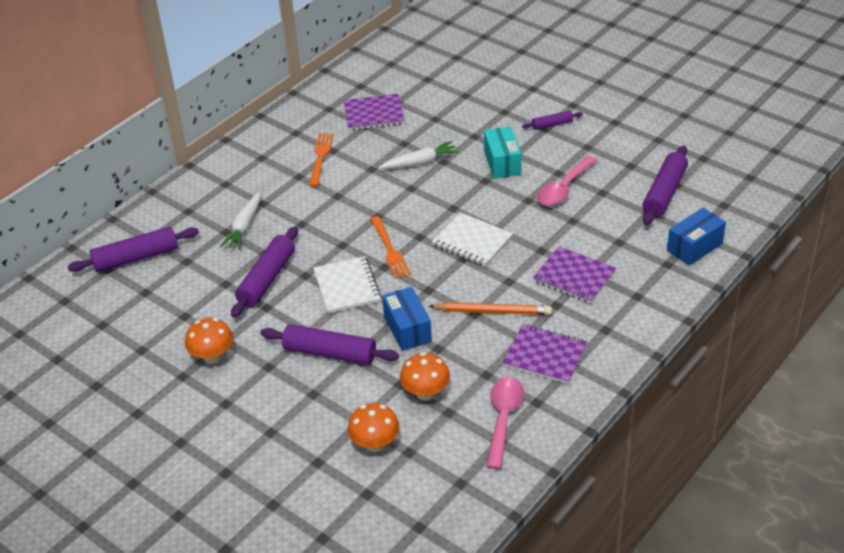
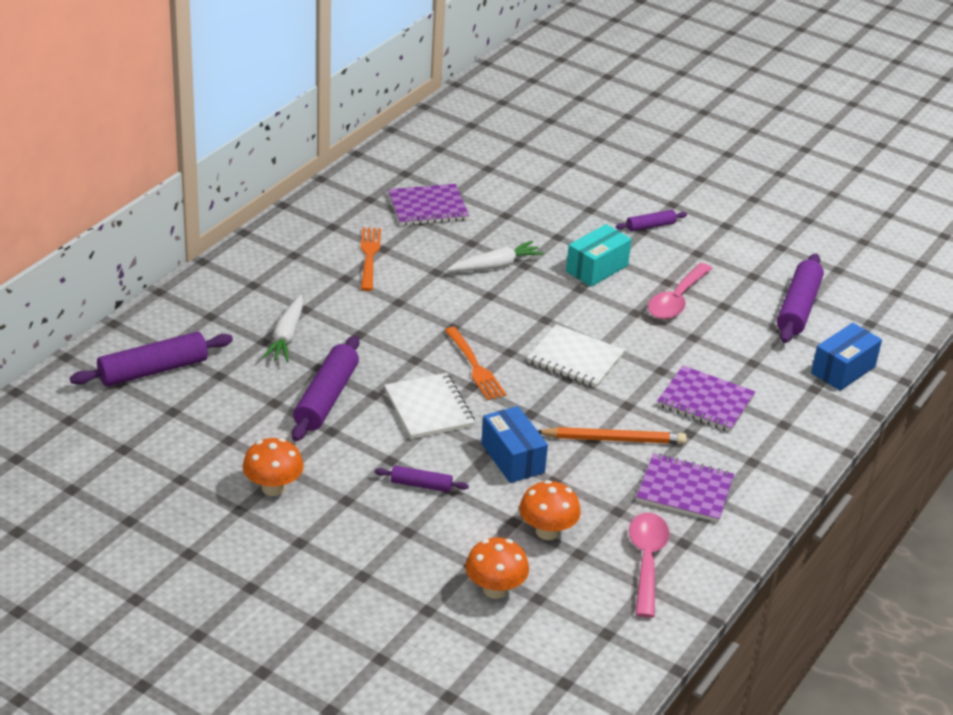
camera: 10 degrees left, 5 degrees down
(330, 353) = (421, 485): purple rolling pin -> purple rolling pin, size x0.53
(502, 162) = (597, 268): turquoise box -> turquoise box turned 60 degrees clockwise

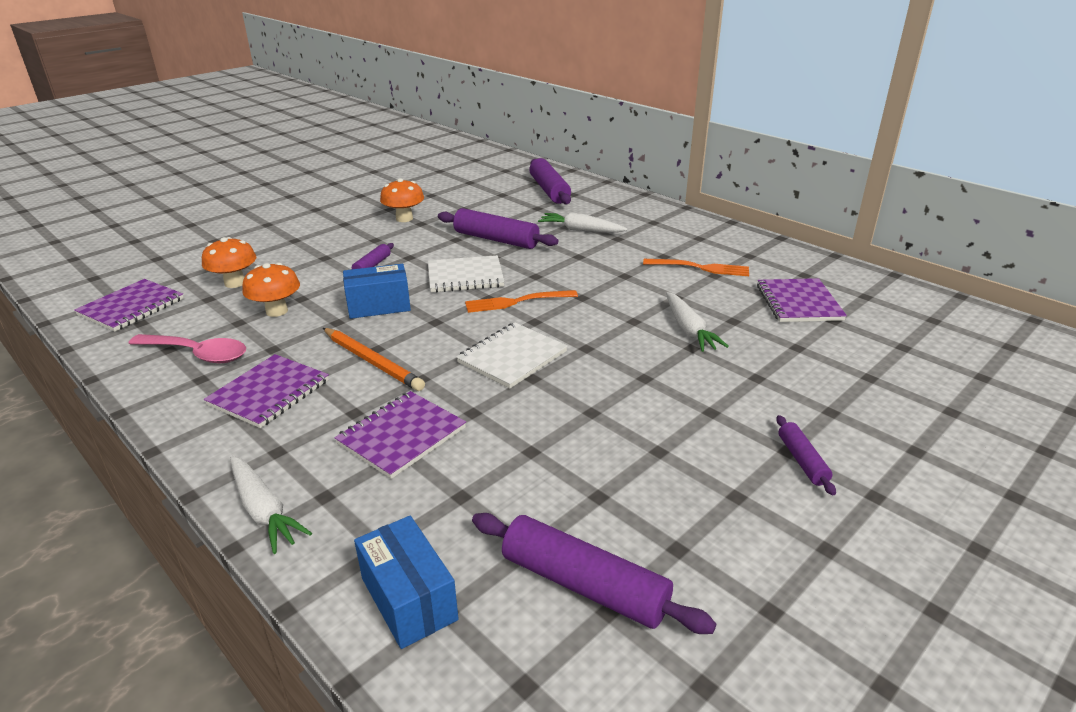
camera: 105 degrees right, 5 degrees down
(578, 658) = (131, 307): none -> purple notebook
(597, 268) = (688, 397): turquoise box -> none
(614, 439) = (372, 362): orange pencil -> orange pencil turned 60 degrees counterclockwise
(676, 300) = (615, 452): pink spoon -> none
(811, 449) = (264, 511): none -> white carrot

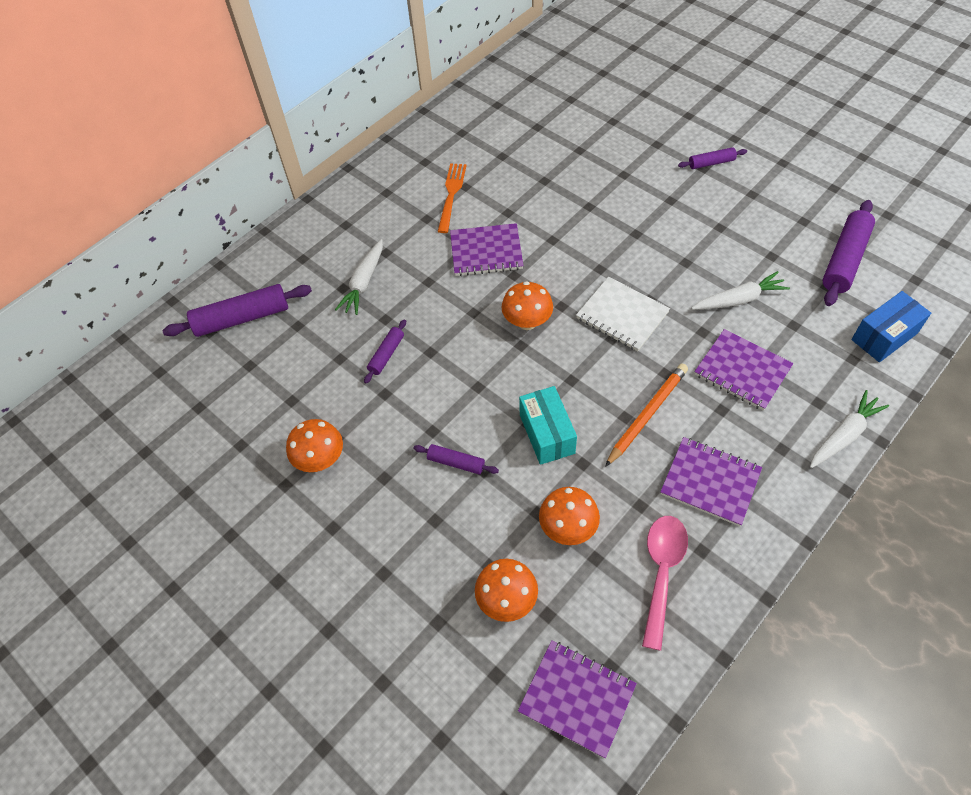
camera: 90 degrees left, 25 degrees up
(379, 306) = (547, 434): blue box -> turquoise box
(465, 276) = (477, 370): white notebook -> none
(496, 239) = (386, 355): purple rolling pin -> purple rolling pin, size x0.53
(517, 302) = (527, 322): orange fork -> orange mushroom
(689, 330) = (562, 206): white carrot -> white carrot (739, 299)
(798, 303) = (511, 141): purple notebook -> purple notebook (486, 251)

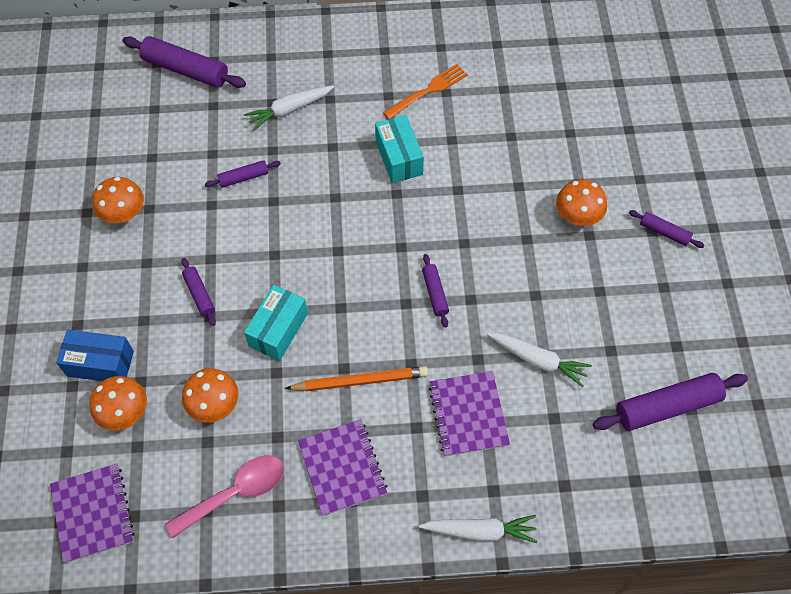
camera: 40 degrees right, 5 degrees up
(486, 251) = (399, 158): purple notebook -> turquoise box
(527, 322) = (362, 237): orange mushroom -> orange mushroom (577, 217)
(622, 315) = (435, 293): white notebook -> purple rolling pin
(884, 336) = (614, 493): blue box -> blue box (100, 363)

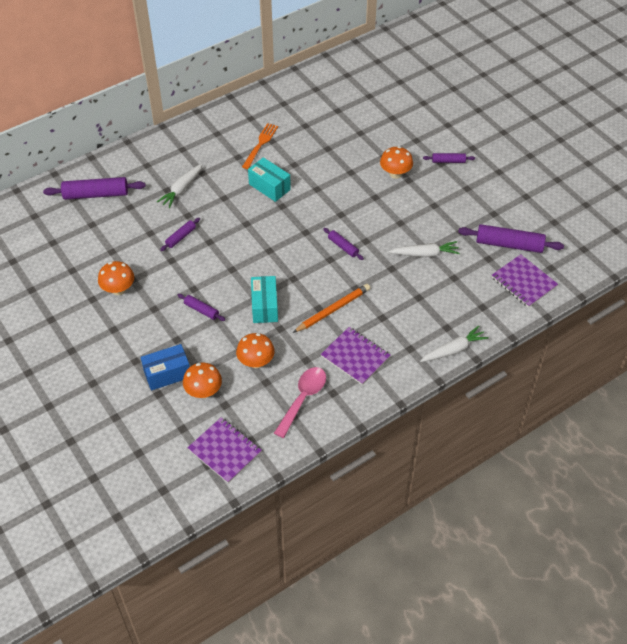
camera: 30 degrees left, 10 degrees down
(468, 414) = (406, 298): purple notebook -> purple notebook (523, 282)
(667, 406) = (509, 244): purple rolling pin -> purple rolling pin turned 60 degrees clockwise

